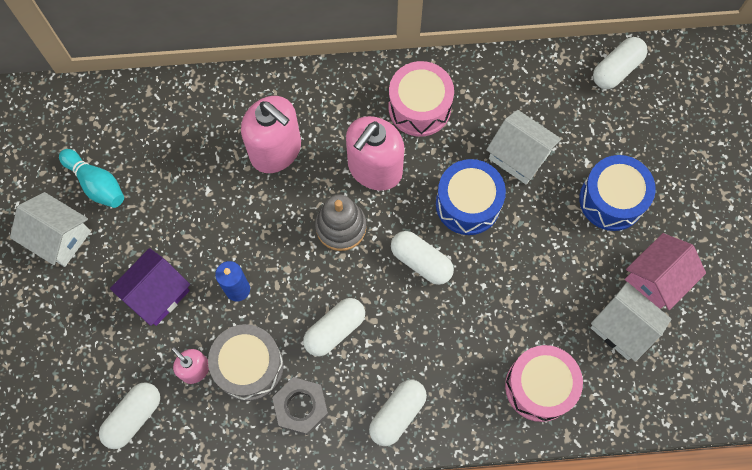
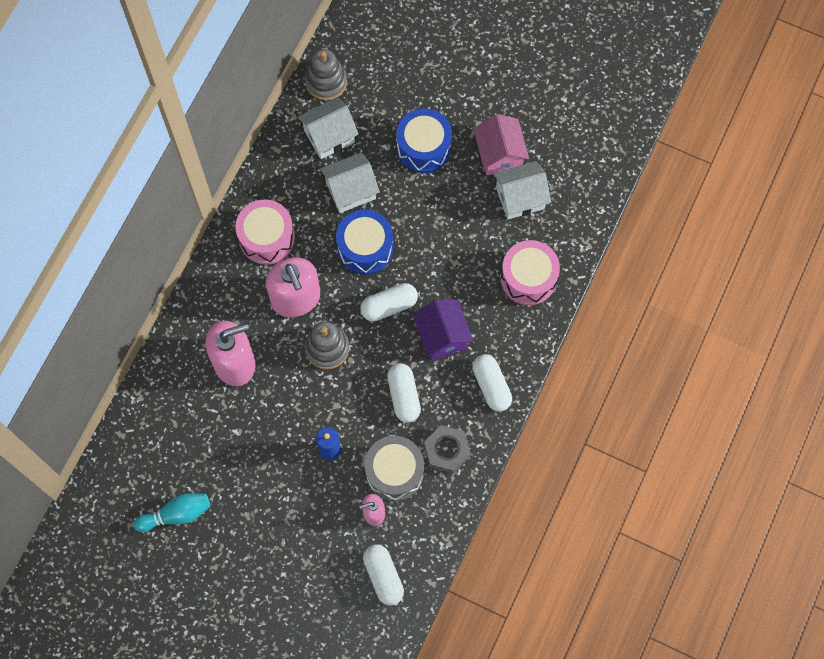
camera: 60 degrees left, 0 degrees up
(59, 237) = (204, 565): white house -> white house (329, 136)
(157, 294) = (297, 512): purple house -> purple house (442, 336)
(616, 69) = (326, 82): white capsule -> grey stacking toy

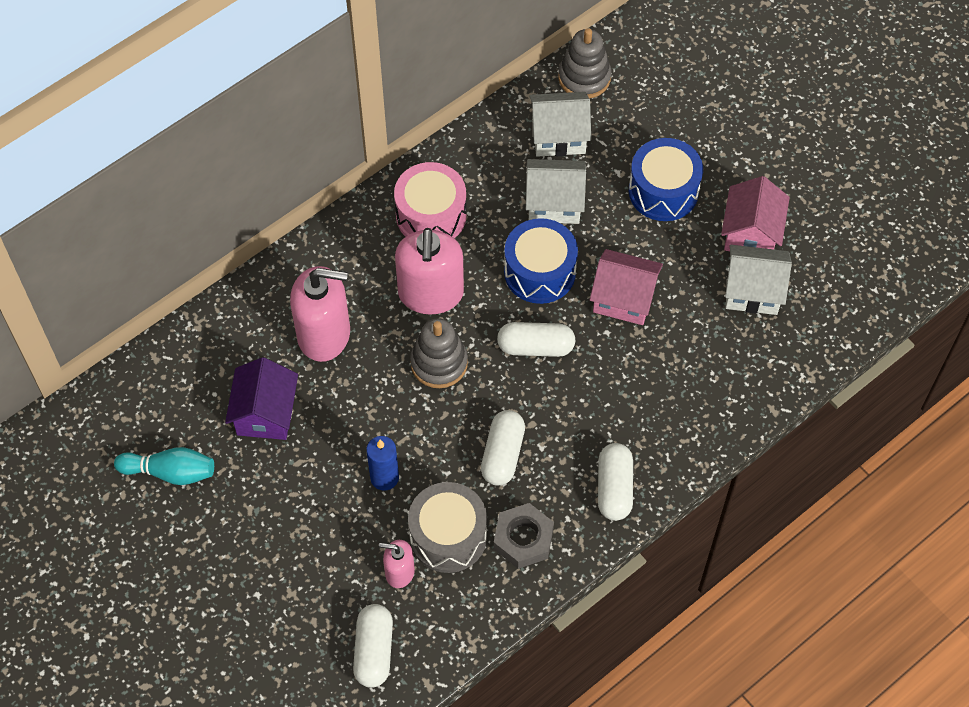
camera: 25 degrees right, 10 degrees down
(433, 242) = (624, 298): none -> pink house
(442, 336) = (582, 406): purple house -> purple house (265, 413)
(528, 278) = (719, 385): pink drum -> none

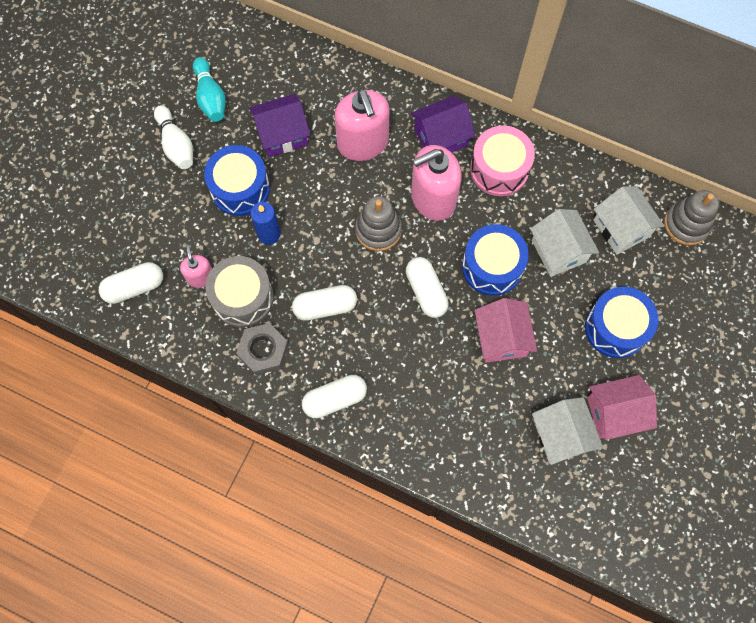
camera: 65 degrees right, 10 degrees up
(212, 534) = (176, 144): none -> white bowling pin
(309, 486) = (240, 188): none -> blue drum
(362, 254) = (440, 137): none -> purple house

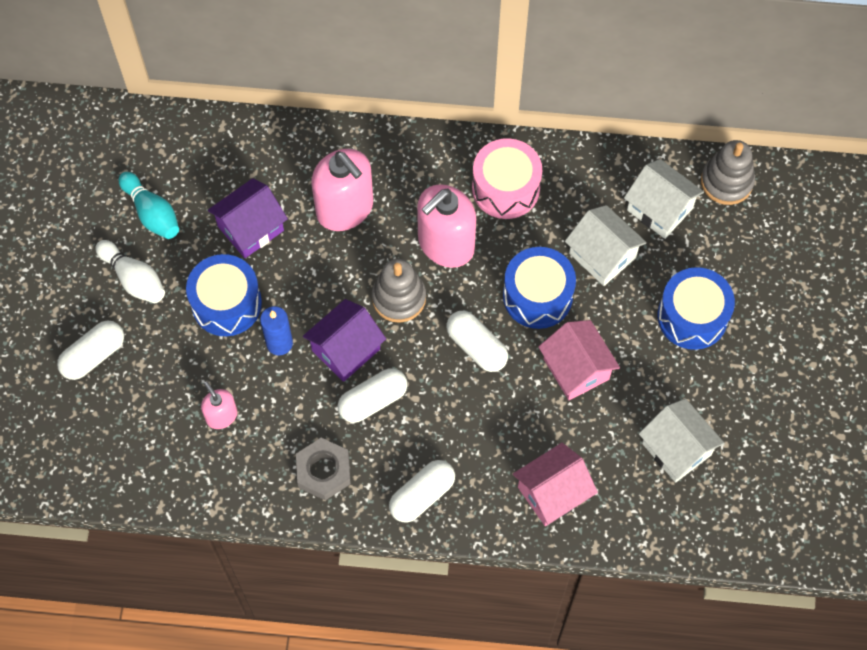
camera: 20 degrees left, 5 degrees down
(134, 287) = (150, 452): white capsule -> white capsule (93, 355)
(243, 297) = (277, 422): grey drum -> none
(440, 137) = (429, 174): purple house -> purple house (346, 349)
(614, 412) = (723, 406): pink house -> pink house (552, 493)

